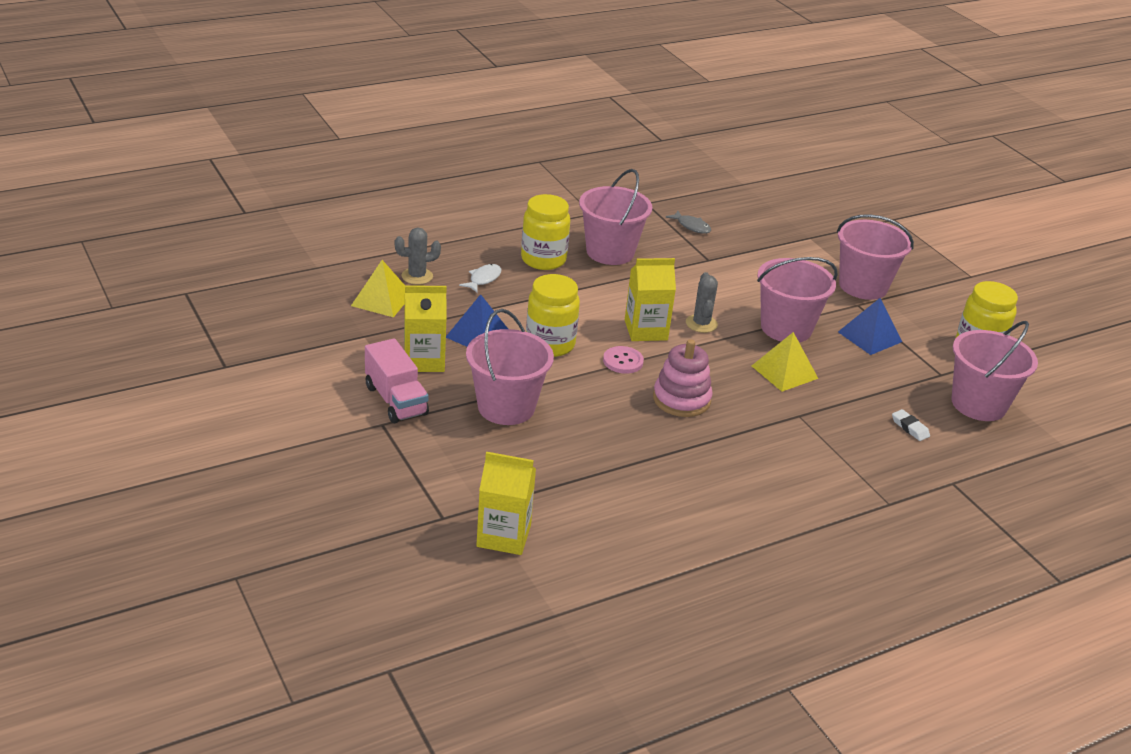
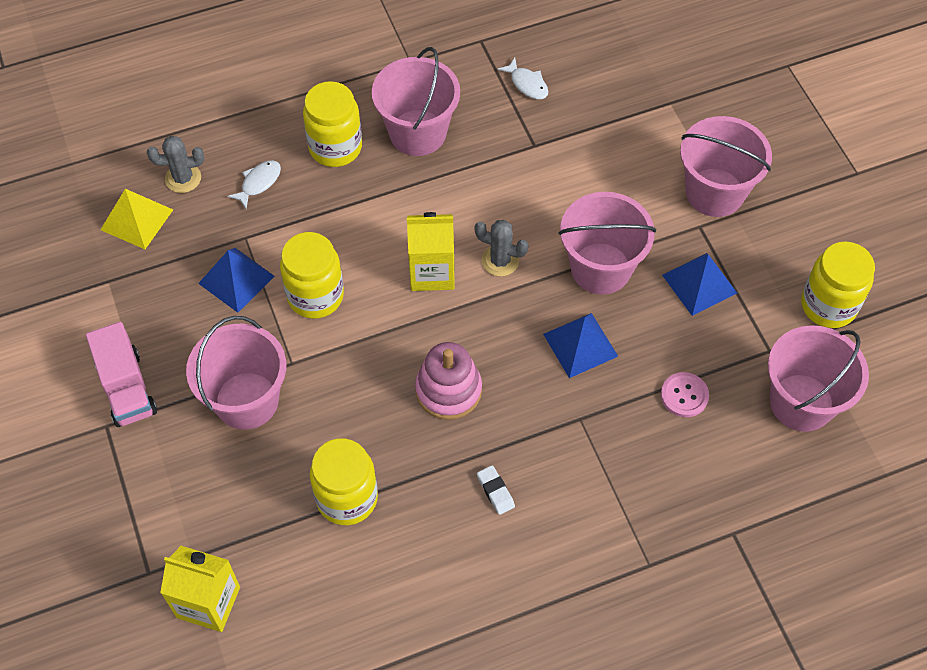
camera: 10 degrees right, 25 degrees up
(424, 360) = (168, 322): yellow carton -> none
(612, 466) = (347, 498): none -> yellow jar
(623, 361) = (394, 325): pink button -> pink button (684, 395)
(691, 226) = (527, 84): grey fish -> white fish
(701, 324) = (500, 261): grey cactus -> grey cactus turned 75 degrees counterclockwise
(784, 372) = (580, 345): yellow pyramid -> blue pyramid
(910, 428) = (706, 441): white eraser -> white eraser (495, 491)

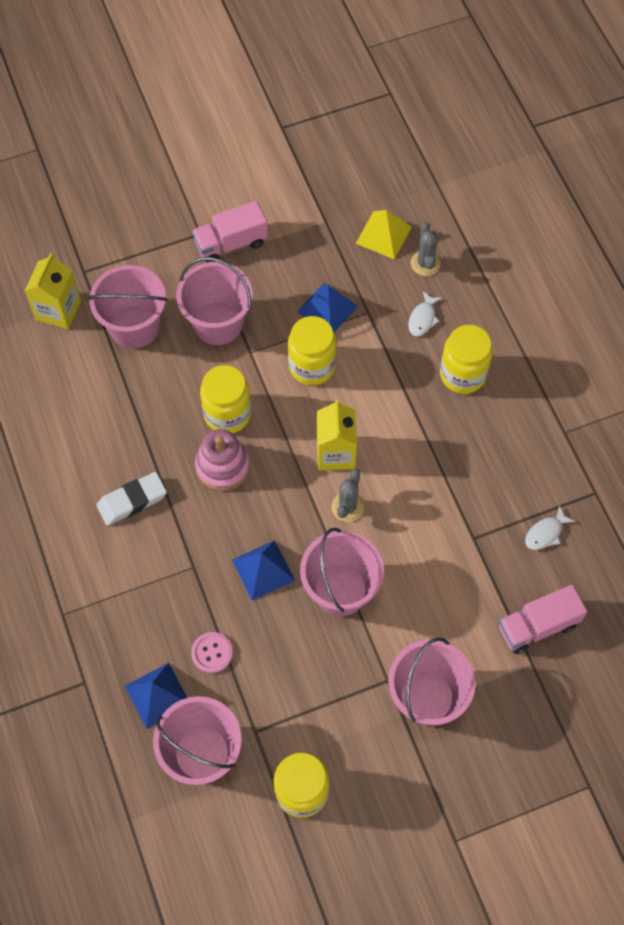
camera: 90 degrees right, 5 degrees up
(259, 183) = (423, 318): white fish -> white fish turned 75 degrees clockwise
(347, 498) = (132, 396): yellow jar -> yellow jar (227, 414)
(417, 133) = (482, 439): pink bucket -> pink bucket (134, 327)
(495, 491) = (132, 501): white eraser -> white eraser, size x1.79
(629, 96) = (537, 626): none -> pink truck
(699, 284) = (325, 675): blue pyramid -> blue pyramid (157, 695)

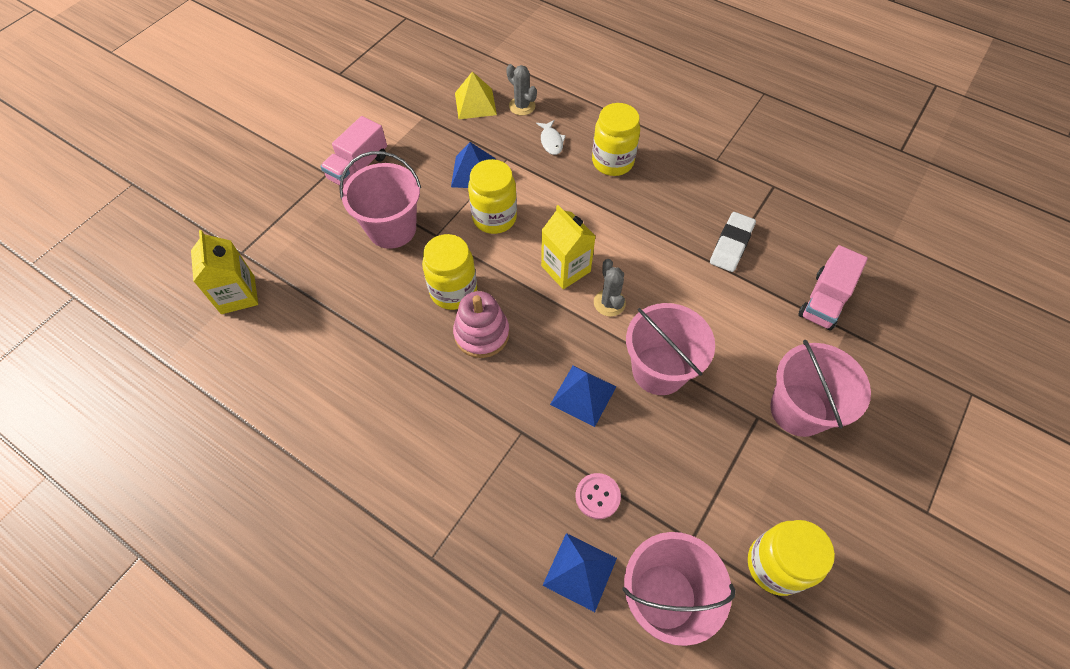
camera: 35 degrees left, 5 degrees down
(132, 501) = (422, 411): white eraser -> white eraser (731, 245)
(134, 327) = (319, 270): pink bucket -> none
(545, 533) = (767, 232): white fish -> none

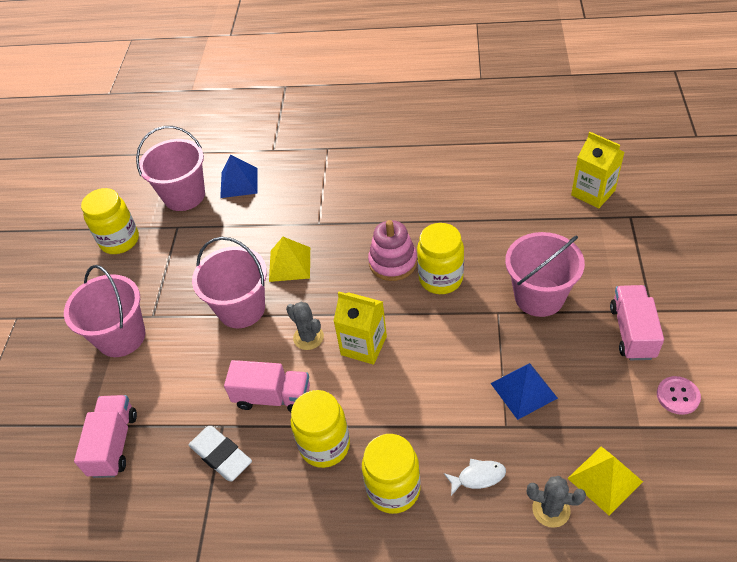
camera: 155 degrees right, 10 degrees down
(494, 218) = (462, 356): yellow jar -> yellow jar (325, 445)
(551, 141) = (478, 477): white fish -> white fish turned 120 degrees clockwise
(583, 395) = (289, 264): blue pyramid -> yellow pyramid
(597, 496) = (247, 218): pink button -> pink button (678, 396)
(668, 267) = (272, 397): none -> pink truck
(731, 245) = (221, 455): white eraser -> white eraser turned 45 degrees counterclockwise

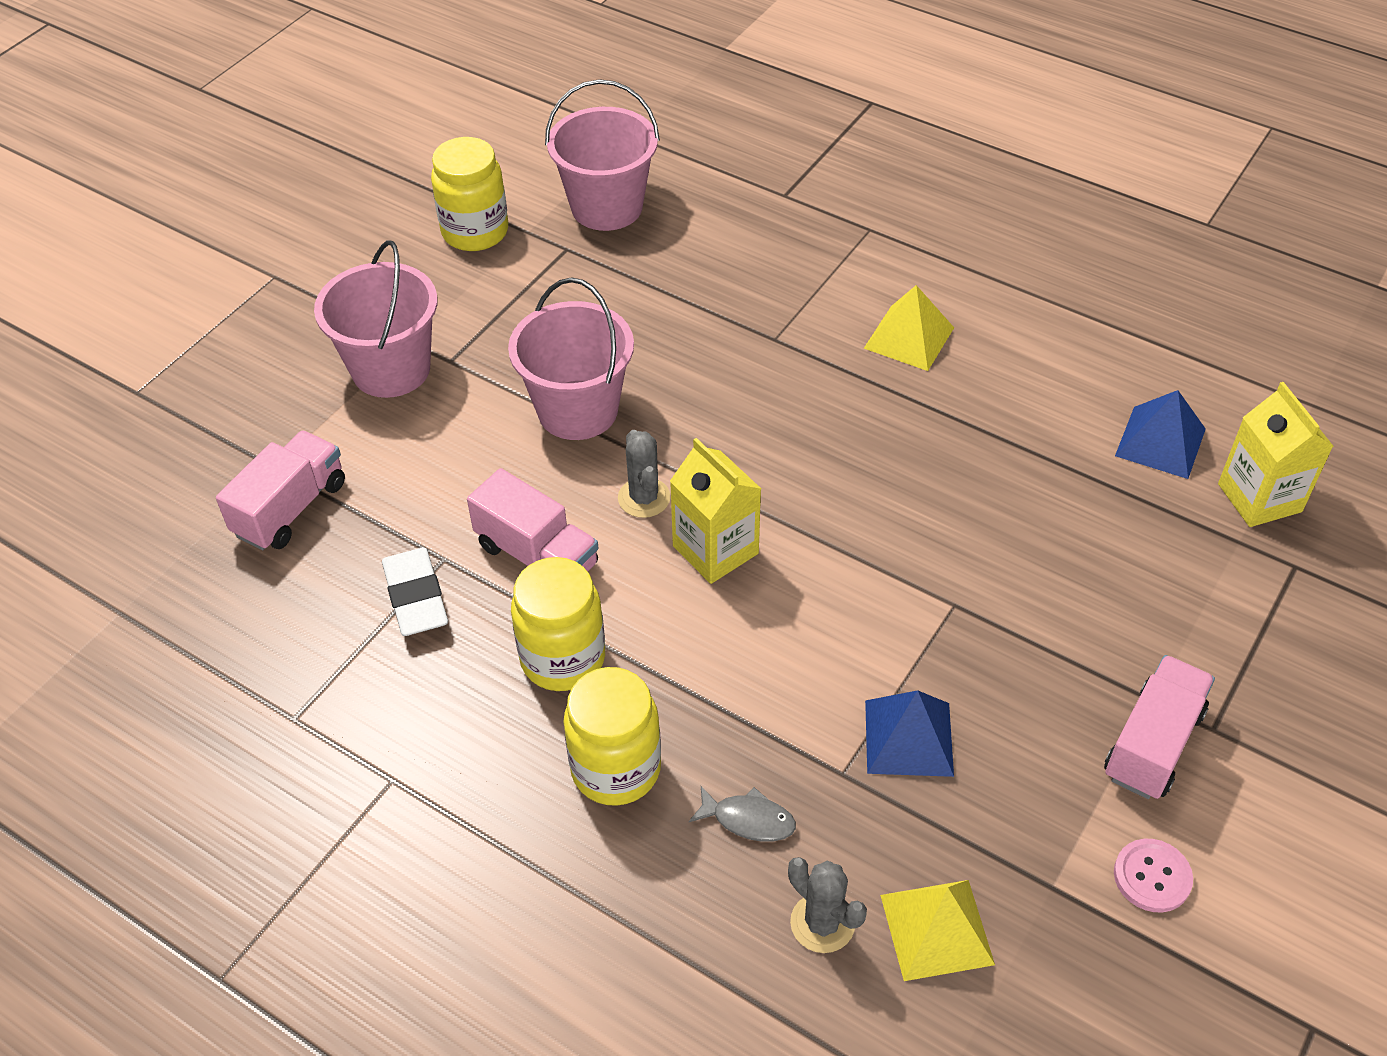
camera: 25 degrees right, 0 degrees up
(239, 182) = (698, 223): blue pyramid -> blue pyramid (1160, 442)
(289, 264) = (690, 379): yellow pyramid -> yellow pyramid (909, 338)
(393, 262) = (846, 450): pink stacking toy -> none
(440, 278) = (902, 510): yellow jar -> none
(478, 477) = (748, 820): white fish -> grey fish
(539, 297) = (1039, 614): pink bucket -> none

